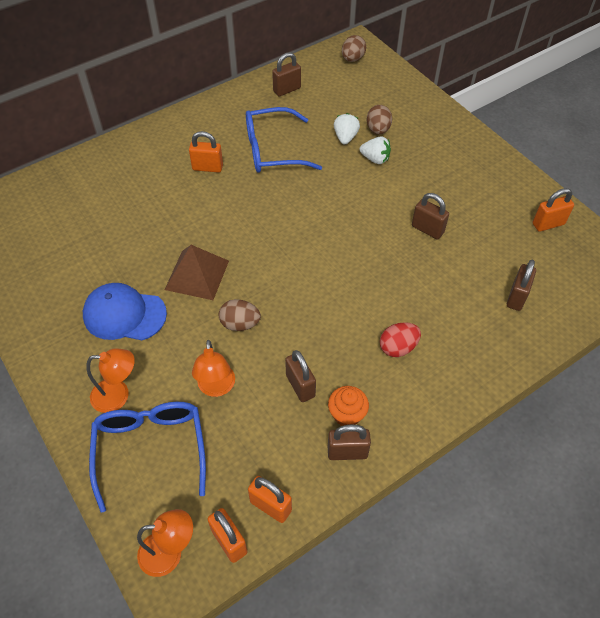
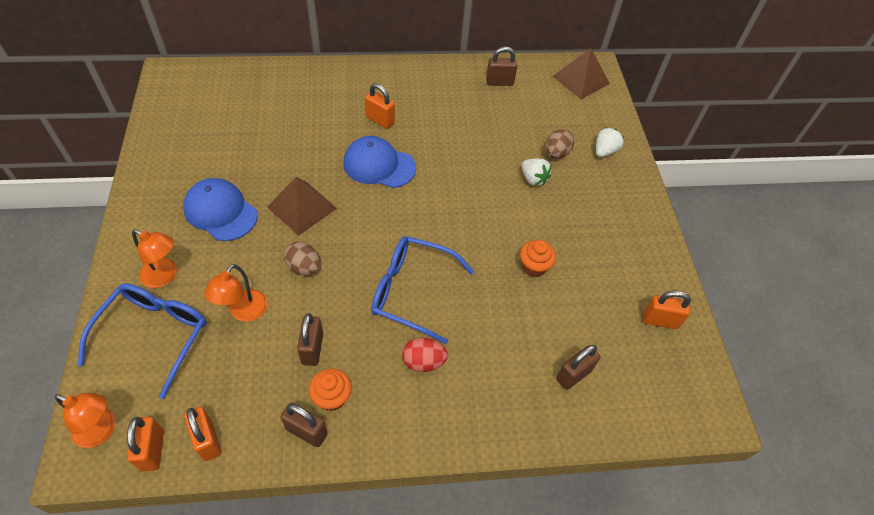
camera: 25 degrees right, 0 degrees up
(237, 207) = (379, 165): none -> blue cap
(272, 150) = (446, 130): blue glasses -> blue glasses (411, 291)
(345, 137) = (520, 147): white strawberry -> white strawberry (605, 151)
(352, 59) = (581, 79): brown egg -> brown pyramid
(427, 229) = (534, 267): brown padlock -> orange cupcake

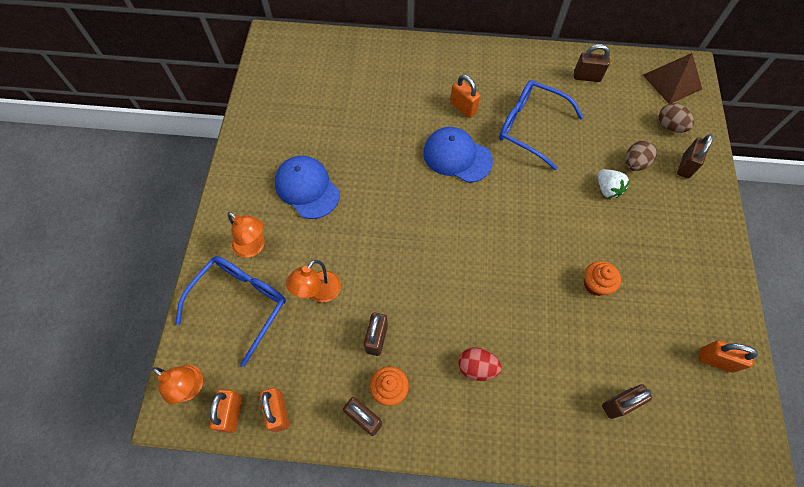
camera: 15 degrees right, 10 degrees up
(302, 207) = (380, 193): brown pyramid -> none
(304, 267) = (377, 255): brown egg -> brown egg (669, 126)
(411, 291) = (473, 293): blue glasses -> blue glasses (530, 127)
(605, 151) = (686, 166): white strawberry -> brown padlock

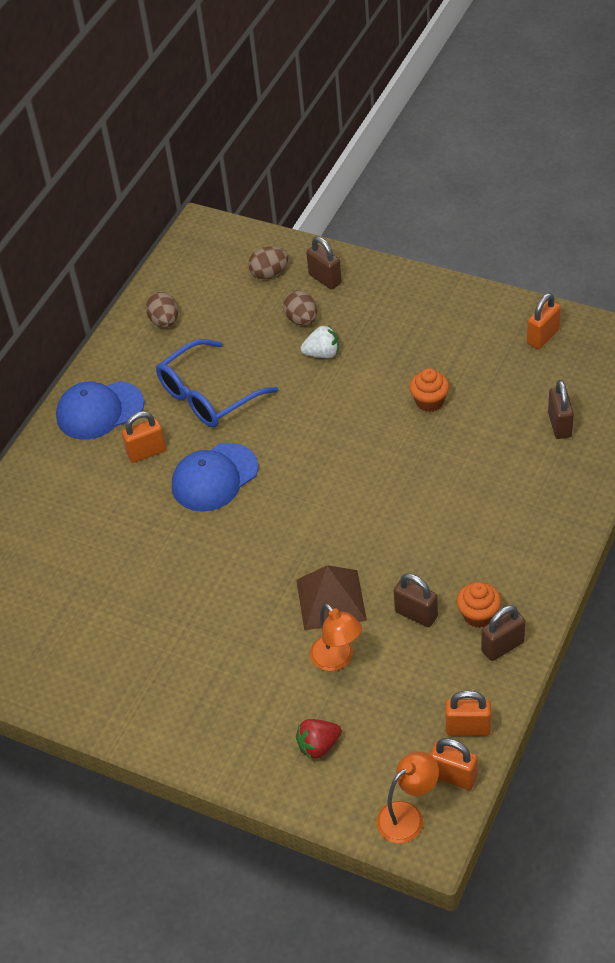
camera: 65 degrees left, 15 degrees down
(241, 303) = (318, 746): blue glasses -> red strawberry
(254, 247) = (246, 719): orange lamp -> none
(307, 188) = (186, 644): blue cap -> blue cap (99, 410)
(477, 367) = (482, 530): red egg -> none
(586, 77) = (164, 321): brown padlock -> brown egg
(672, 81) = (211, 250): brown pyramid -> brown pyramid (331, 599)

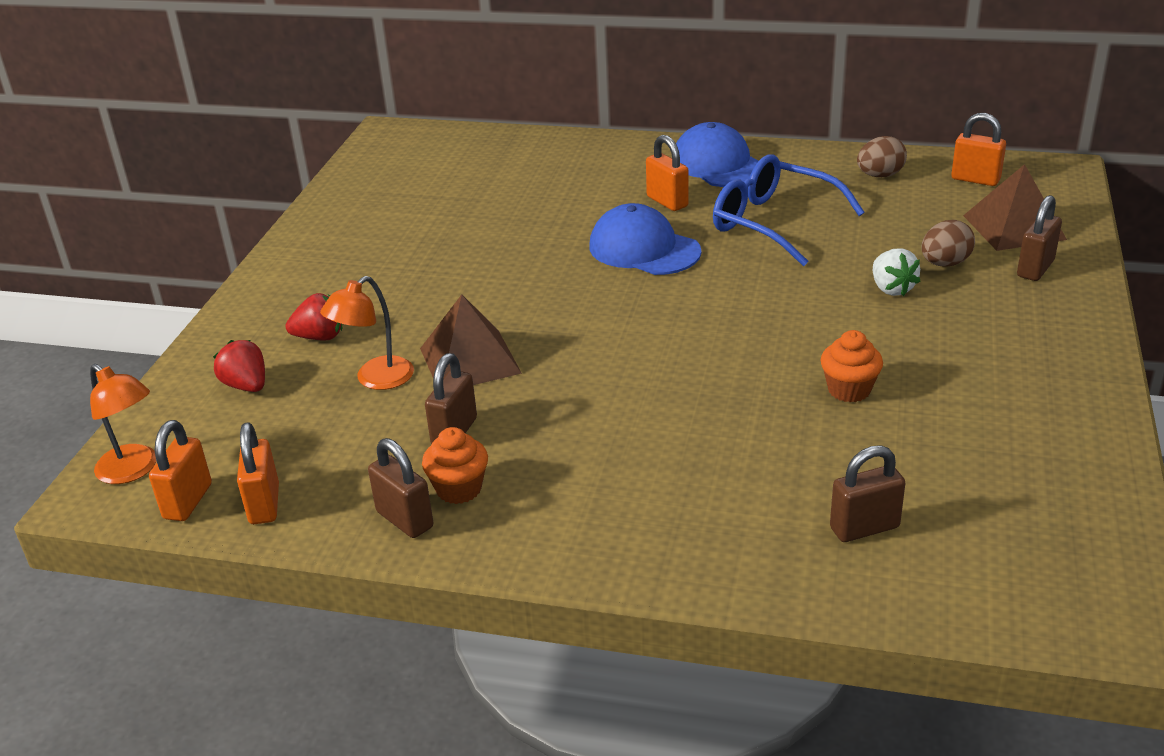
camera: 75 degrees right, 15 degrees down
(265, 697) = (320, 337): none -> red strawberry
(269, 273) = (1013, 227): brown egg -> brown pyramid
(543, 337) = (1056, 485): orange padlock -> orange padlock (975, 179)

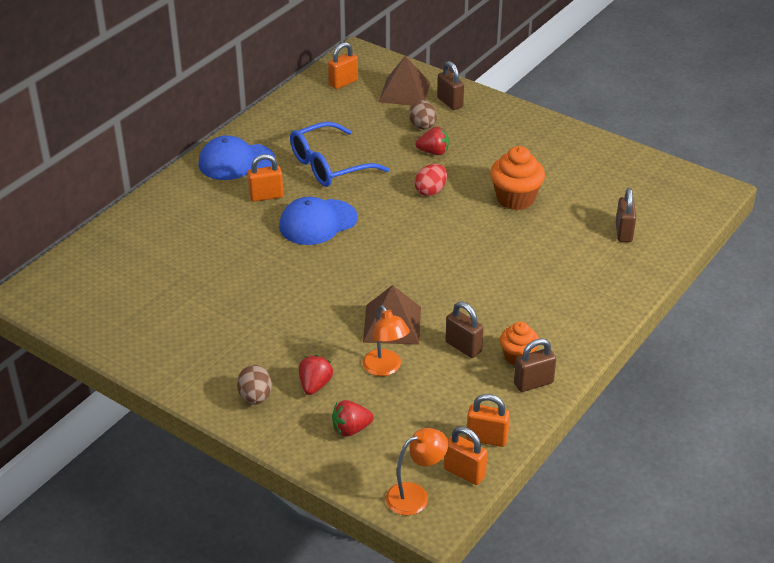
camera: 70 degrees left, 5 degrees up
(793, 311) = (430, 191): none -> red egg
(849, 390) = (515, 199): orange cupcake -> orange cupcake, size x1.58
(880, 175) = (308, 110): brown egg -> brown egg (255, 397)
(891, 289) = (433, 152): white strawberry -> red strawberry

